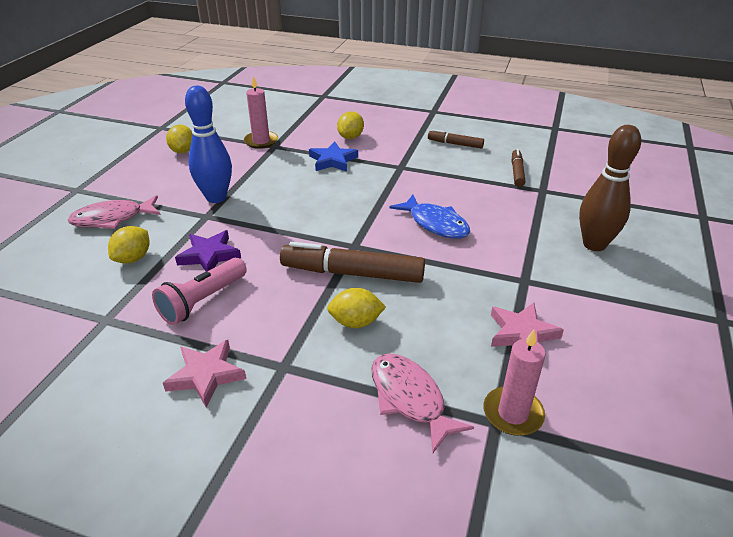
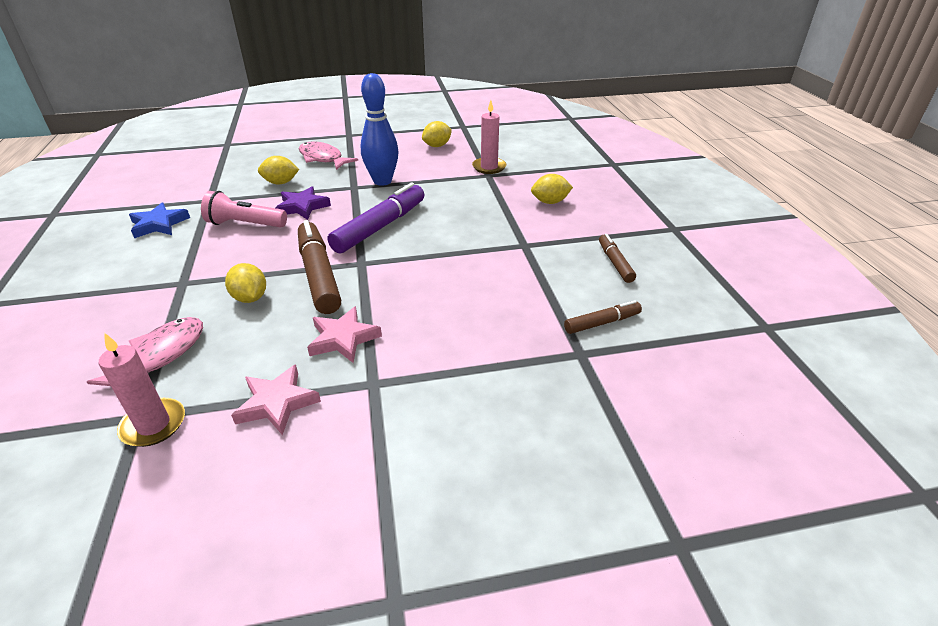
camera: 60 degrees right, 0 degrees up
(206, 375) = (163, 255): pink star -> pink star (343, 338)
(303, 221) = (379, 227): none -> purple marker
(333, 160) = (494, 208): blue star -> blue star (159, 224)
(435, 224) = (435, 295): blue fish -> none
(594, 244) = (490, 426): brown bowling pin -> none

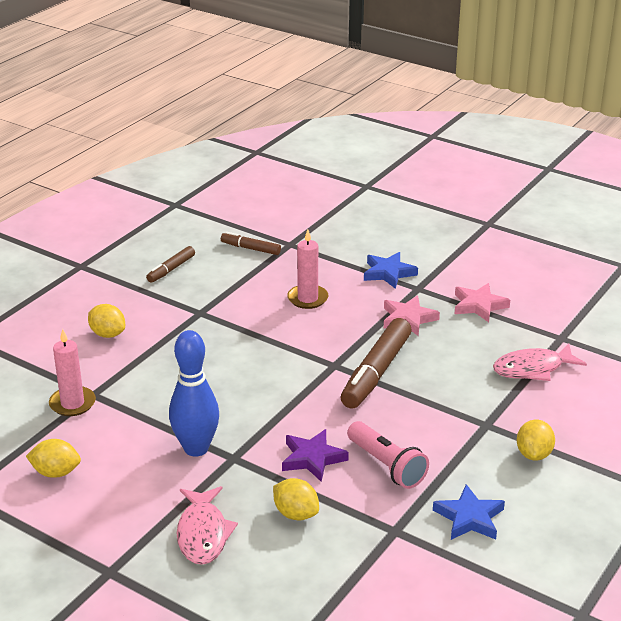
camera: 135 degrees left, 5 degrees down
(153, 425) = (554, 329): pink candle -> pink candle (307, 298)
(250, 298) = (443, 380): yellow lemon -> yellow lemon (534, 454)
(379, 227) = (276, 391): purple marker -> none
(429, 383) = (388, 273): none -> blue star

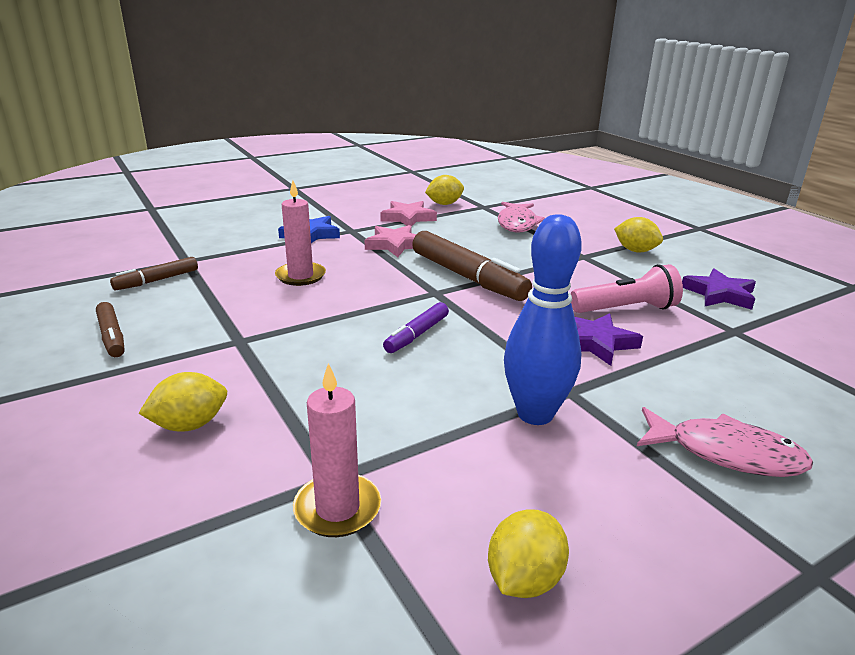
camera: 65 degrees left, 5 degrees down
(261, 376) = (417, 334): none -> purple marker
(296, 514) = (696, 377): yellow lemon -> yellow lemon (444, 204)
(469, 518) = (719, 294): blue star -> purple star

